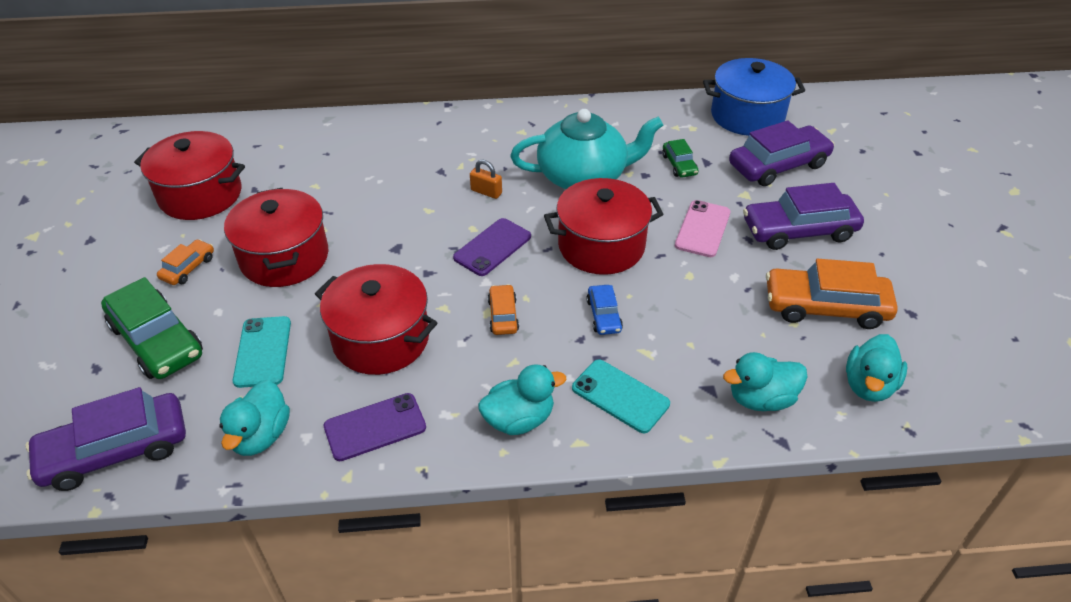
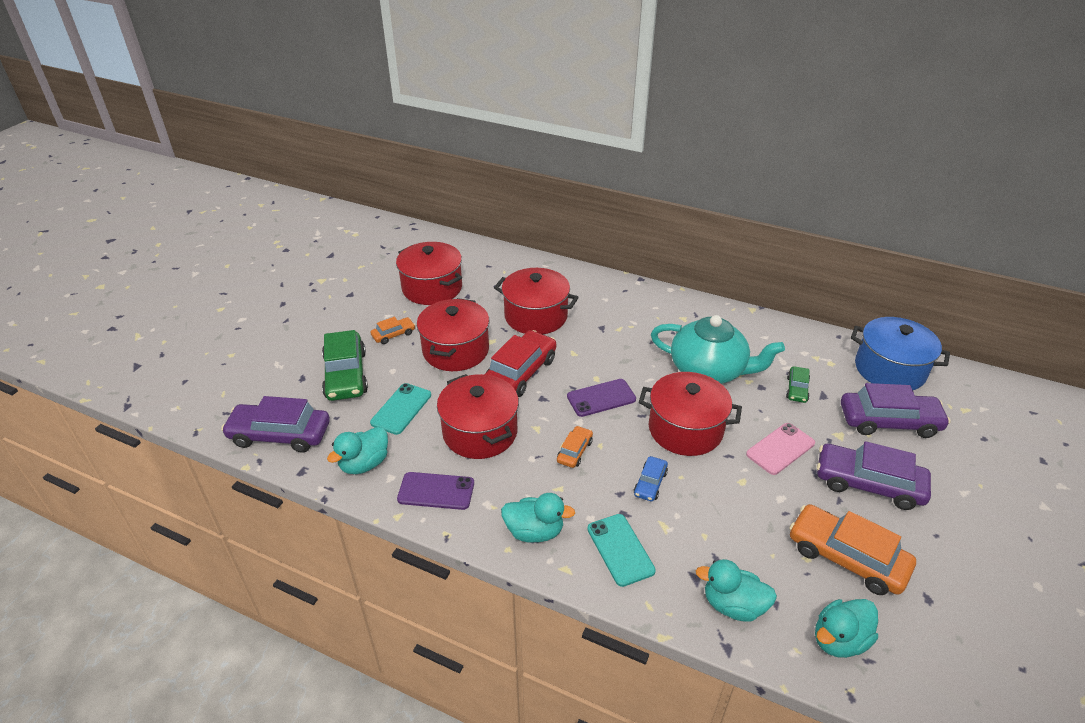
camera: 30 degrees right, 5 degrees down
(356, 184) = (536, 316): none -> red pot
(382, 254) = (520, 372): none -> red car
(486, 192) = (624, 355): orange padlock -> none

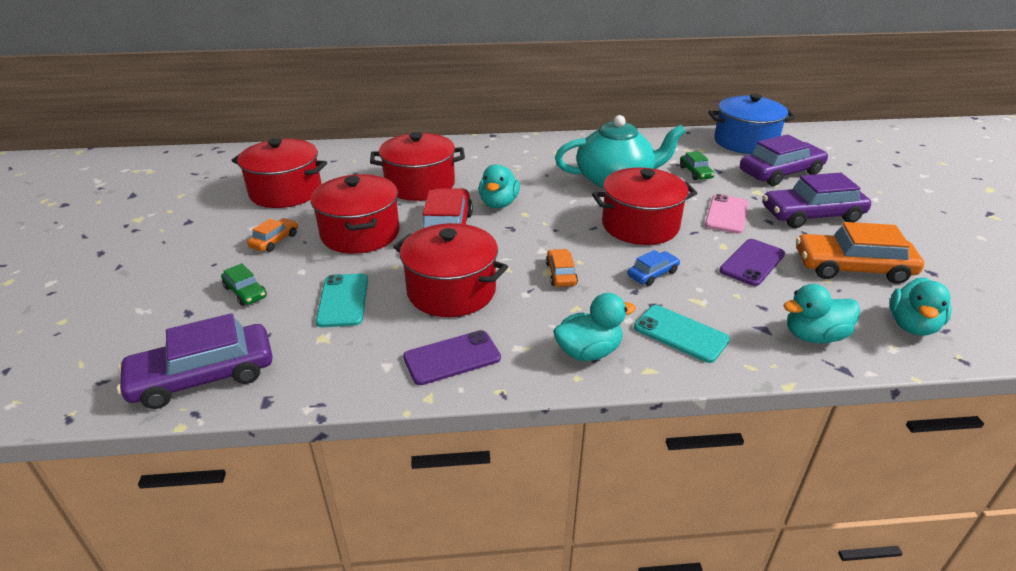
camera: 30 degrees left, 5 degrees down
(346, 375) = (245, 292): green car -> green car, size x0.50
(364, 464) = (343, 365): turquoise duck -> turquoise duck (498, 204)
(601, 398) = (544, 226): purple phone -> purple phone (752, 262)
(650, 483) = (652, 274): blue car -> blue car turned 120 degrees counterclockwise

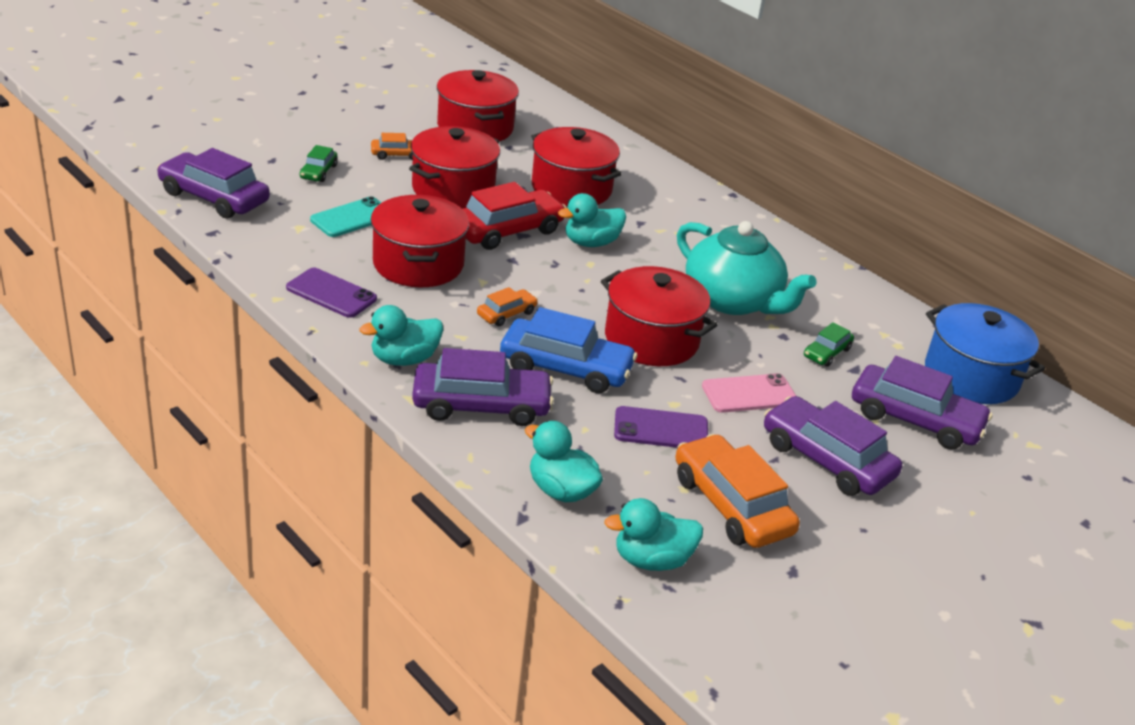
camera: 50 degrees right, 0 degrees up
(588, 352) = (404, 359): turquoise duck -> turquoise duck turned 120 degrees clockwise
(652, 274) = (565, 368): blue car -> blue car, size x1.99
(680, 334) = (481, 405): turquoise phone -> purple car

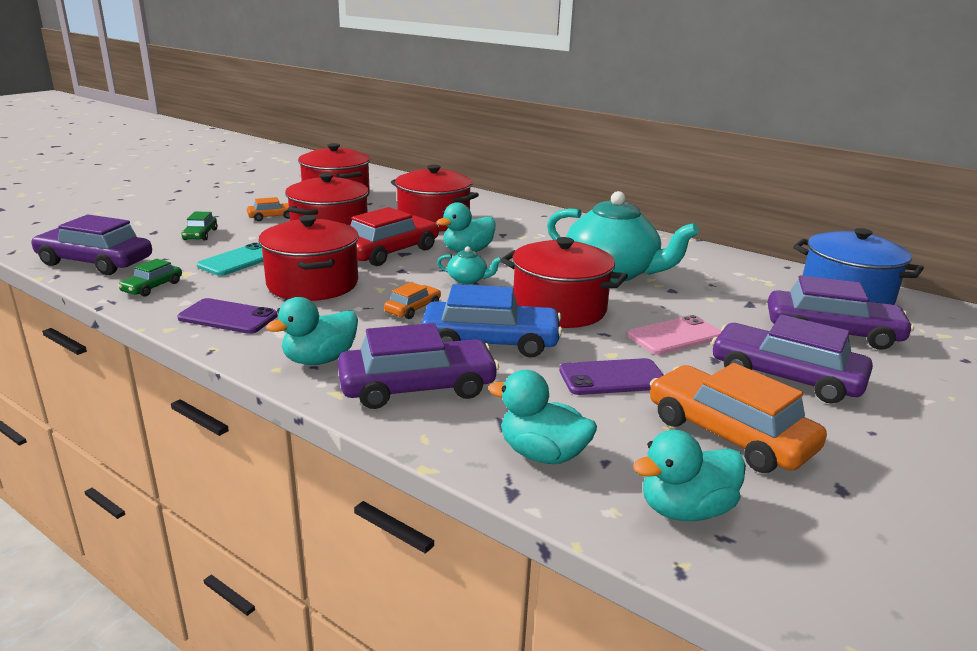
camera: 10 degrees left, 10 degrees down
(575, 284) = (468, 280): none -> turquoise teapot
(827, 353) = (717, 296): green car -> green car (152, 287)

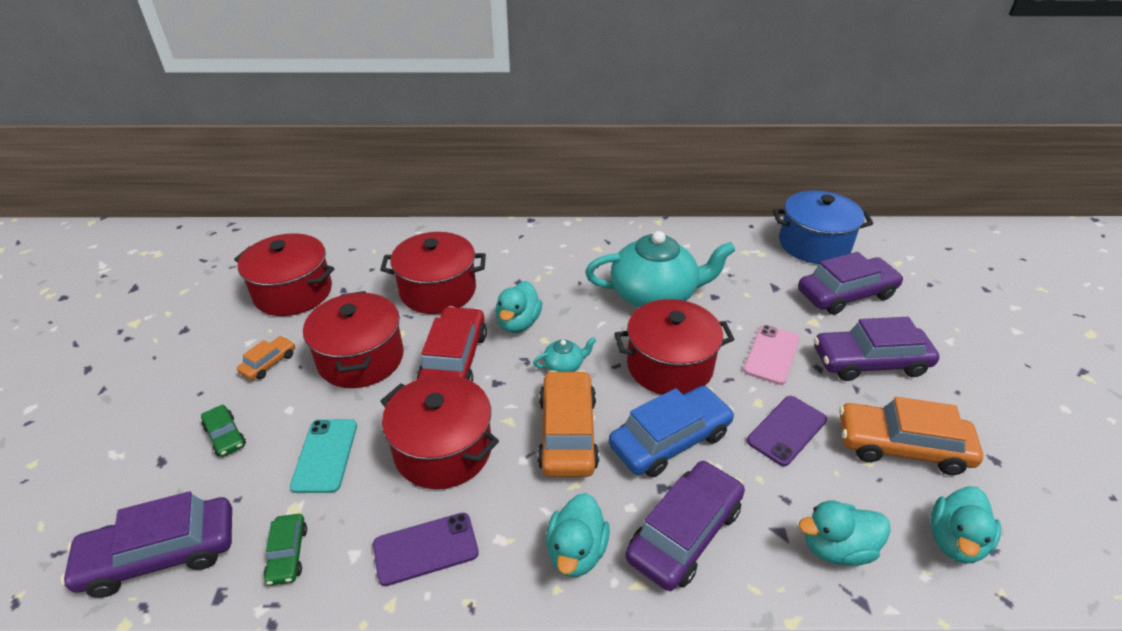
camera: 35 degrees left, 15 degrees up
(413, 309) = (567, 433): orange car -> orange car, size x1.99

